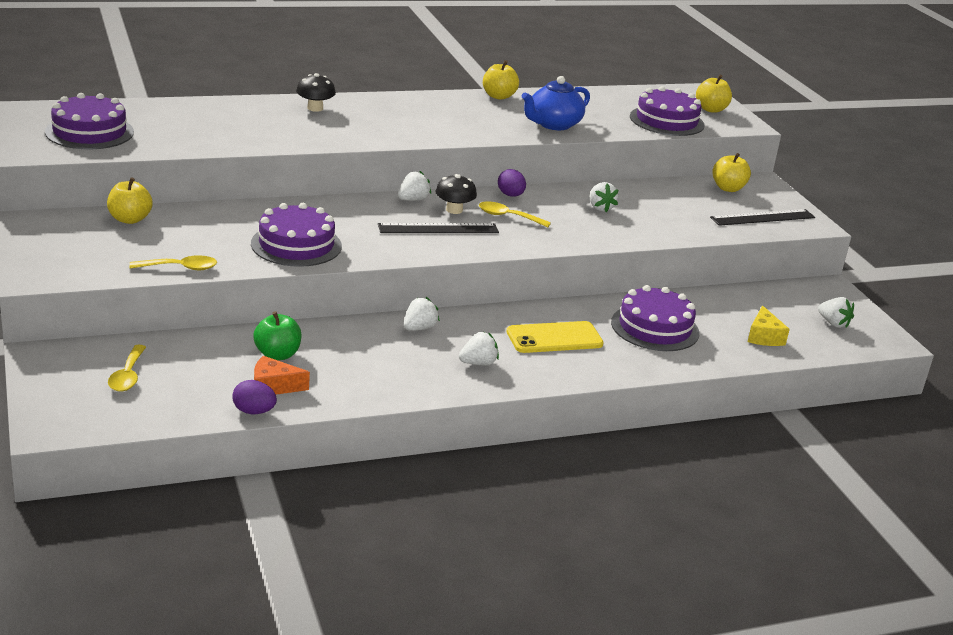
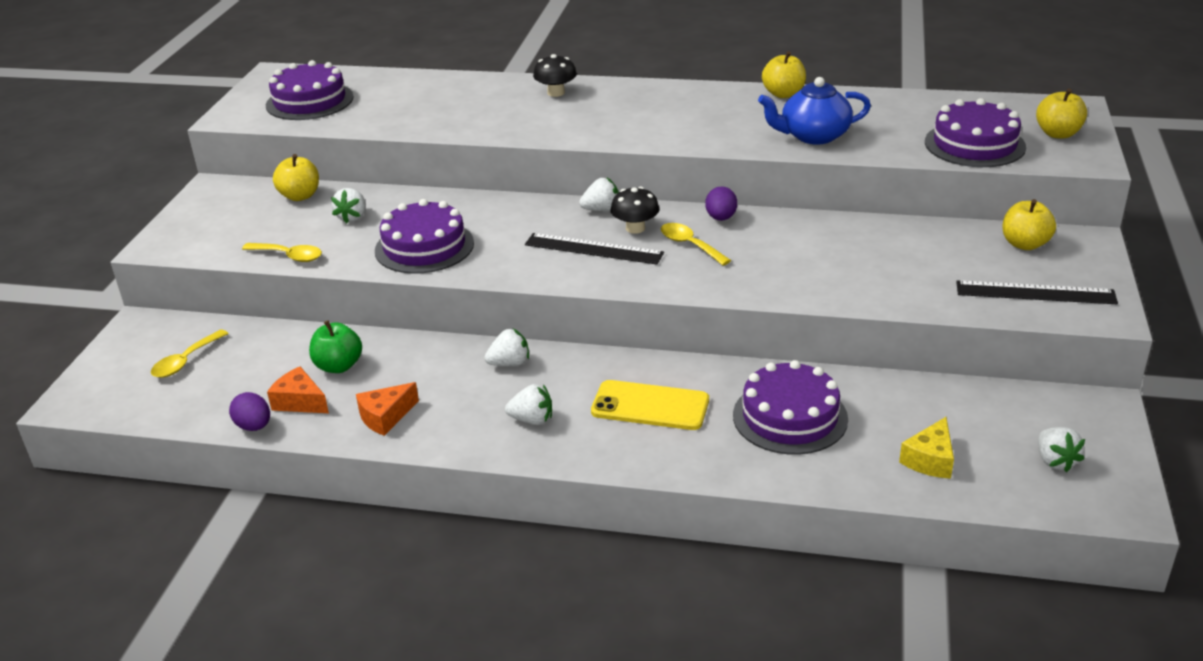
camera: 35 degrees right, 5 degrees up
(360, 383) = (385, 417): none -> orange cheese
(600, 208) = (817, 249): white strawberry -> white strawberry (352, 217)

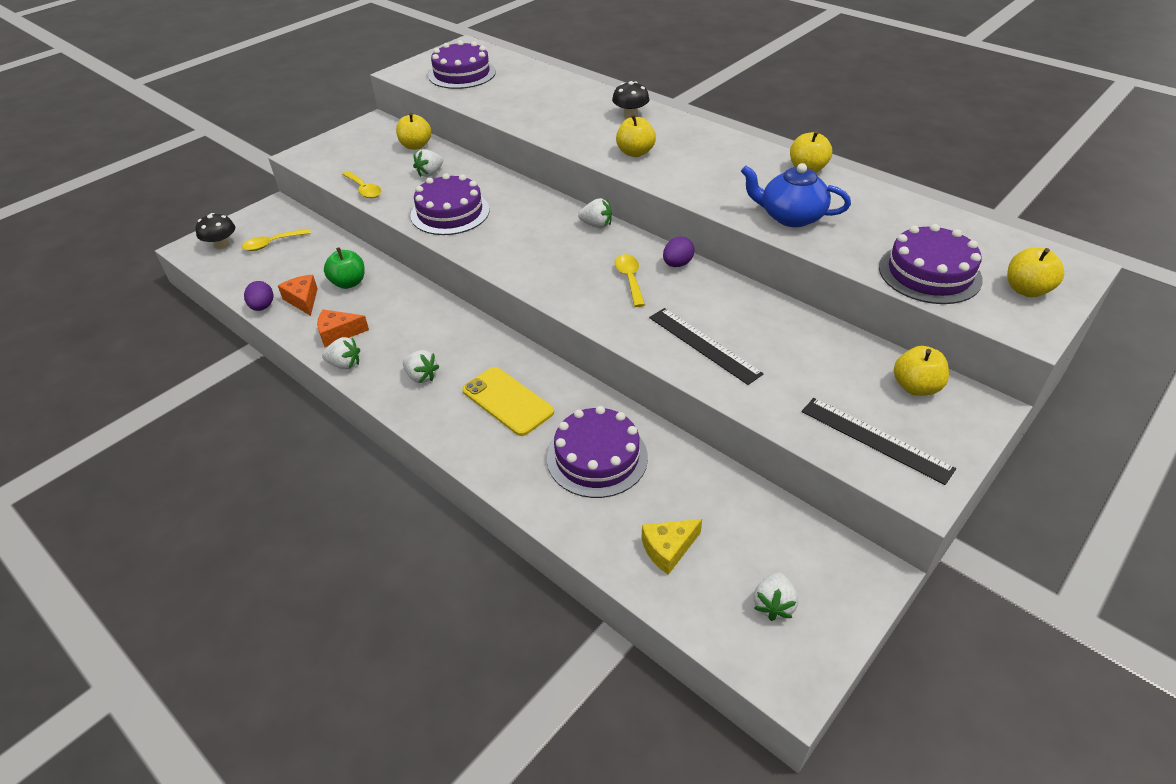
camera: 30 degrees right, 10 degrees up
(509, 363) = (450, 325): white strawberry -> white strawberry (345, 364)
(593, 249) = (558, 256): black ruler -> black ruler (704, 345)
(602, 124) = (635, 152): none -> yellow apple
(635, 228) = (604, 250): black mushroom -> black mushroom (221, 245)

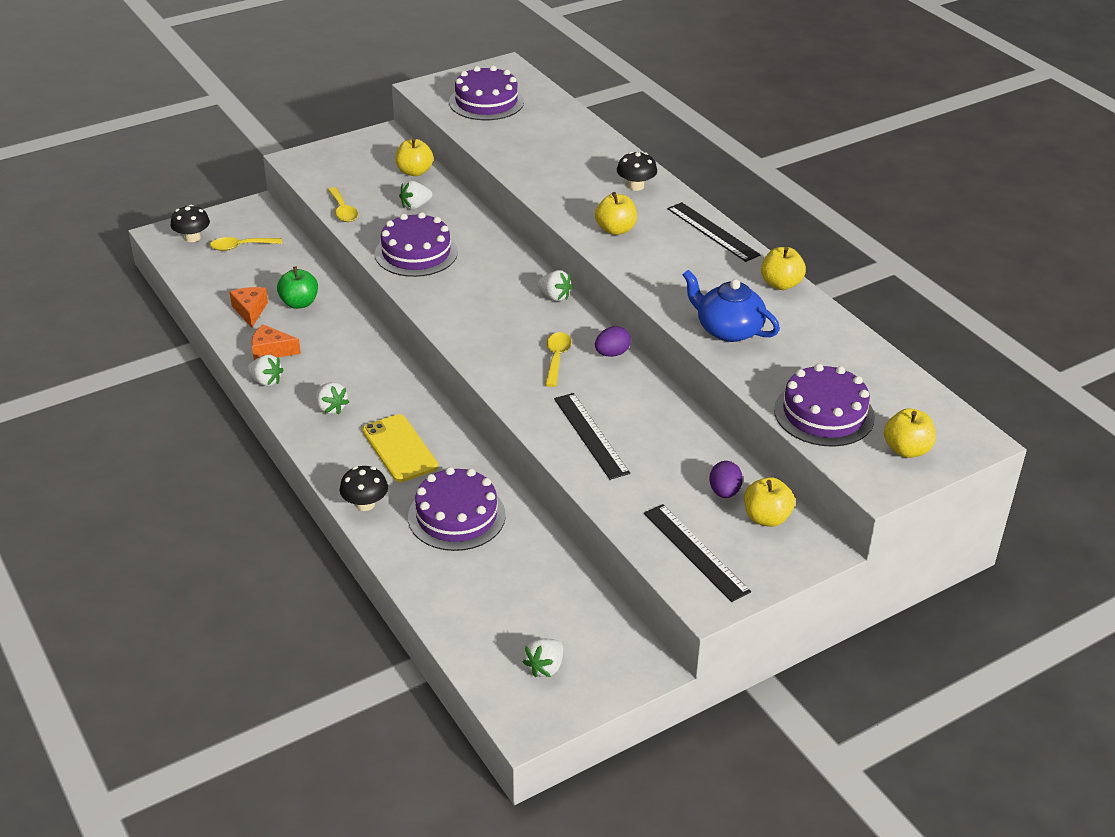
camera: 15 degrees right, 5 degrees down
(262, 307) = (210, 309): purple egg -> purple egg (724, 492)
(499, 468) = (365, 504): none -> black mushroom
(668, 549) = (479, 604): yellow cheese -> none
(719, 139) = (712, 232): none -> black ruler

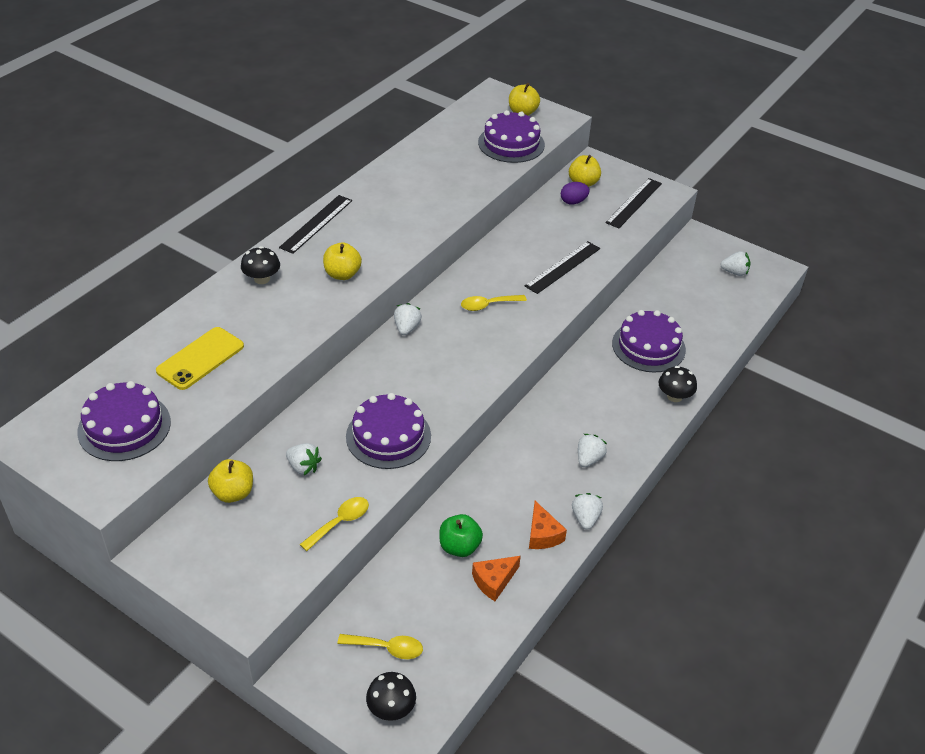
camera: 115 degrees left, 5 degrees up
(241, 247) = (386, 648): yellow spoon -> yellow spoon turned 45 degrees counterclockwise
(400, 448) = (605, 399): yellow phone -> yellow phone (200, 358)
(612, 353) = (463, 279): purple egg -> none
(728, 330) = (447, 194): blue teapot -> none
(781, 284) = (373, 180): yellow apple -> none

